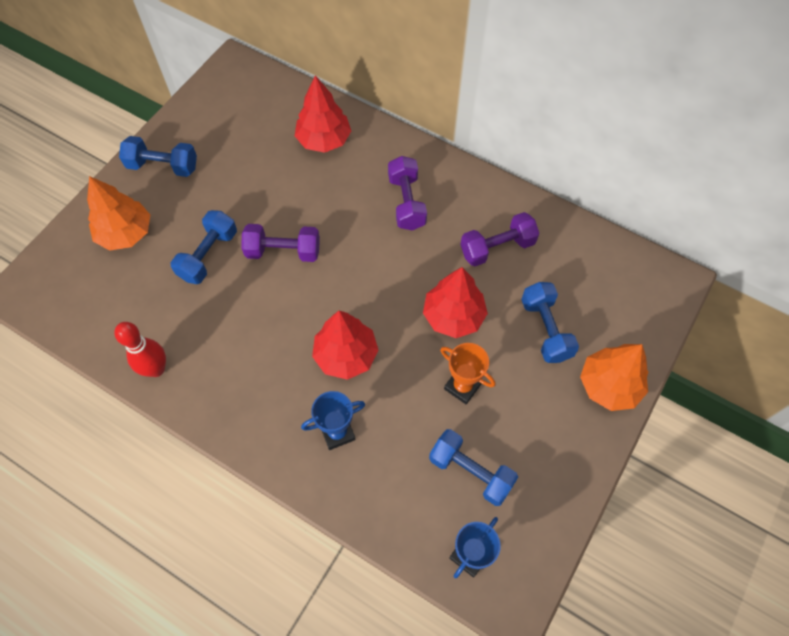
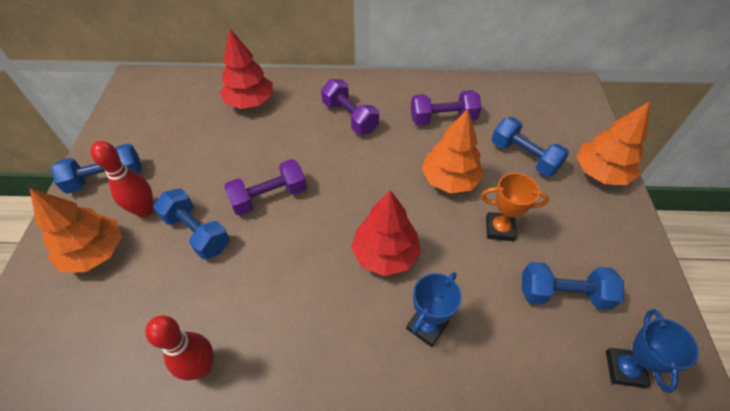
camera: 30 degrees left, 10 degrees down
(178, 213) = (145, 210): none -> red bowling pin
(208, 255) = (197, 232): blue dumbbell -> blue dumbbell turned 45 degrees counterclockwise
(453, 316) = (449, 180): red tree -> orange tree
(497, 248) = (443, 118): purple dumbbell -> purple dumbbell turned 45 degrees clockwise

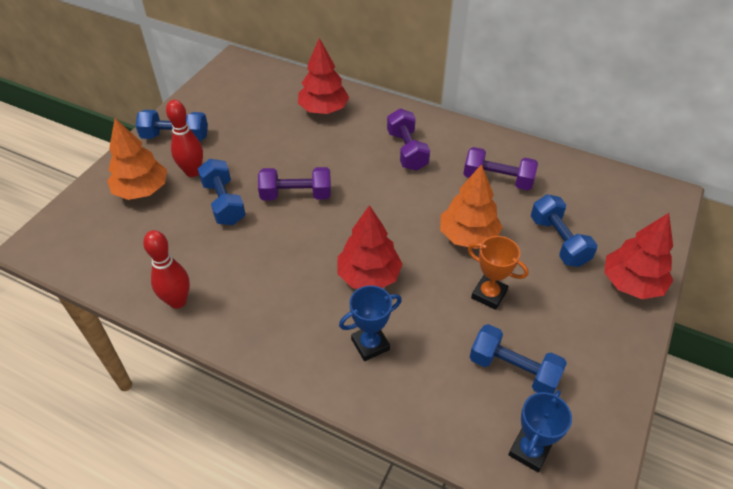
camera: 25 degrees right, 5 degrees down
(600, 173) = (631, 283): orange tree -> red tree

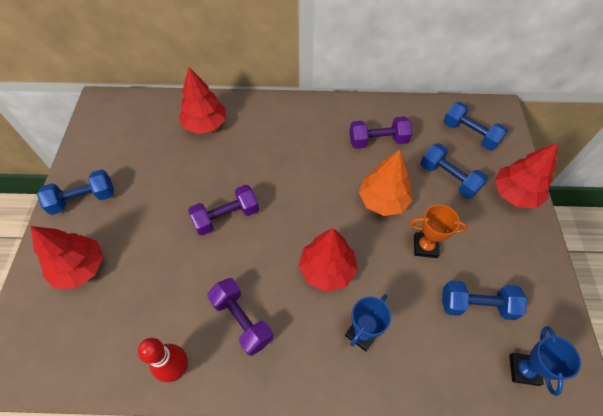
camera: 25 degrees left, 10 degrees up
(142, 190) = (80, 268): orange tree -> red tree
(192, 172) = (119, 229): red bowling pin -> none
(224, 203) = (166, 250): blue dumbbell -> blue dumbbell (470, 134)
(407, 151) = (295, 140): purple dumbbell -> purple dumbbell (242, 320)

